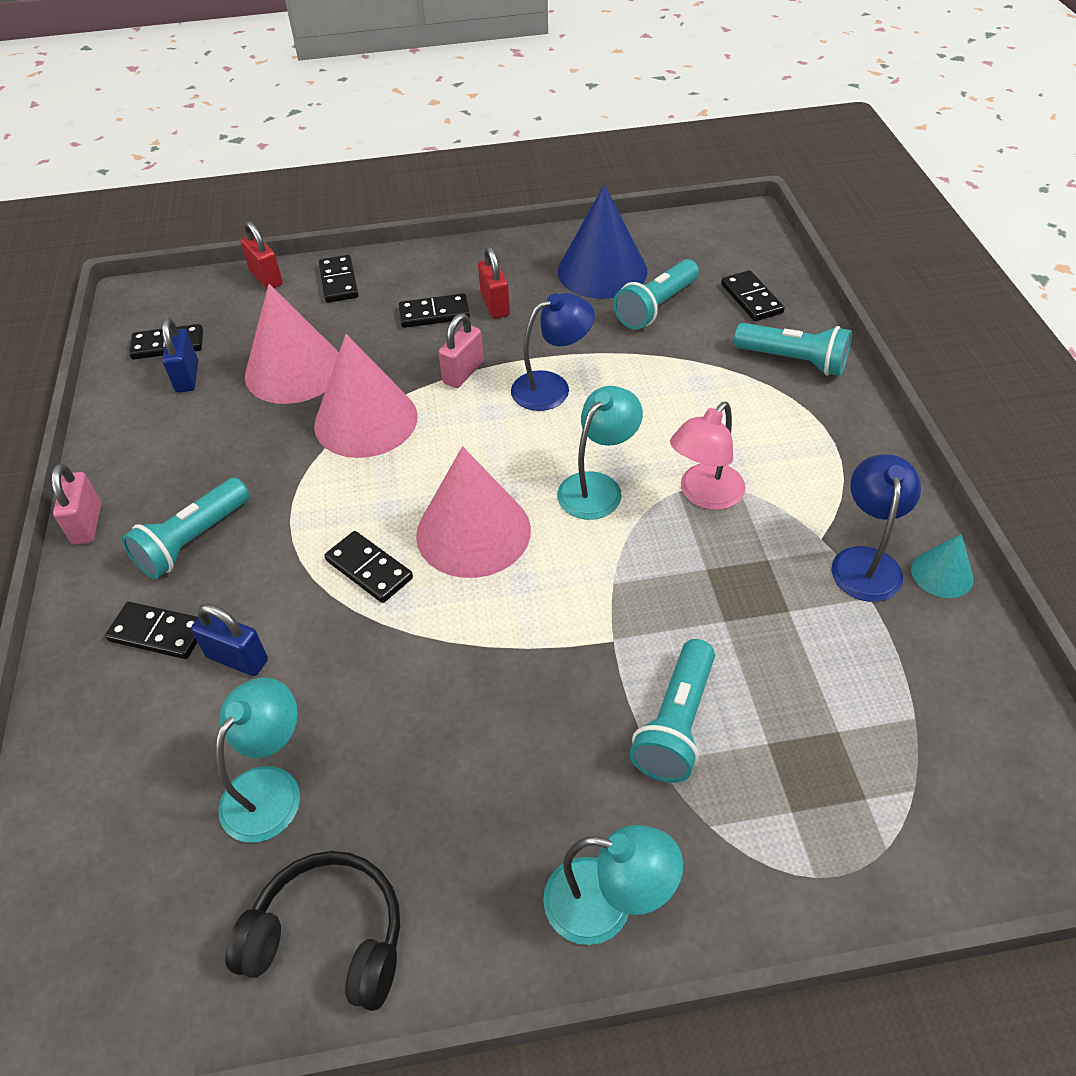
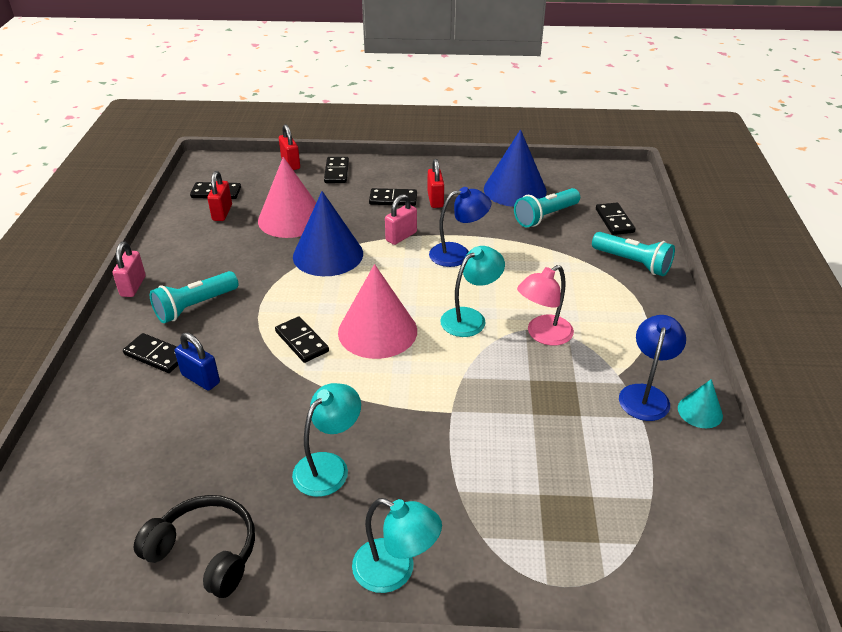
camera: 10 degrees right, 10 degrees down
(187, 377) = (222, 213): blue padlock -> red padlock
(270, 788) = (197, 457): turquoise lamp -> turquoise lamp (329, 466)
(366, 420) = (328, 255): pink cone -> blue cone
(676, 724) = (479, 470): turquoise flashlight -> none

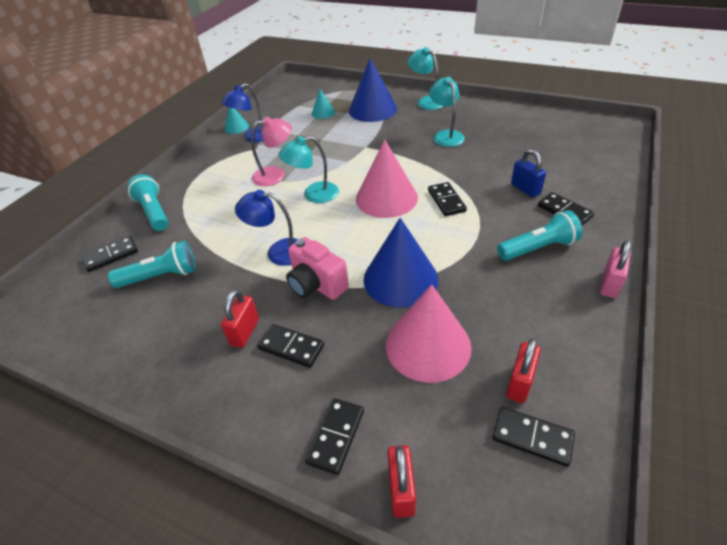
camera: 155 degrees left, 5 degrees up
(205, 552) = (513, 116): black headphones -> none
(329, 466) = (445, 135): turquoise lamp -> turquoise lamp turned 105 degrees clockwise
(401, 236) = (316, 285): pink padlock -> pink camera
(515, 190) = (147, 324): blue cone -> blue cone (372, 109)
(584, 484) = (323, 112): none -> turquoise cone
(614, 221) = (111, 255): black domino -> black domino turned 45 degrees clockwise

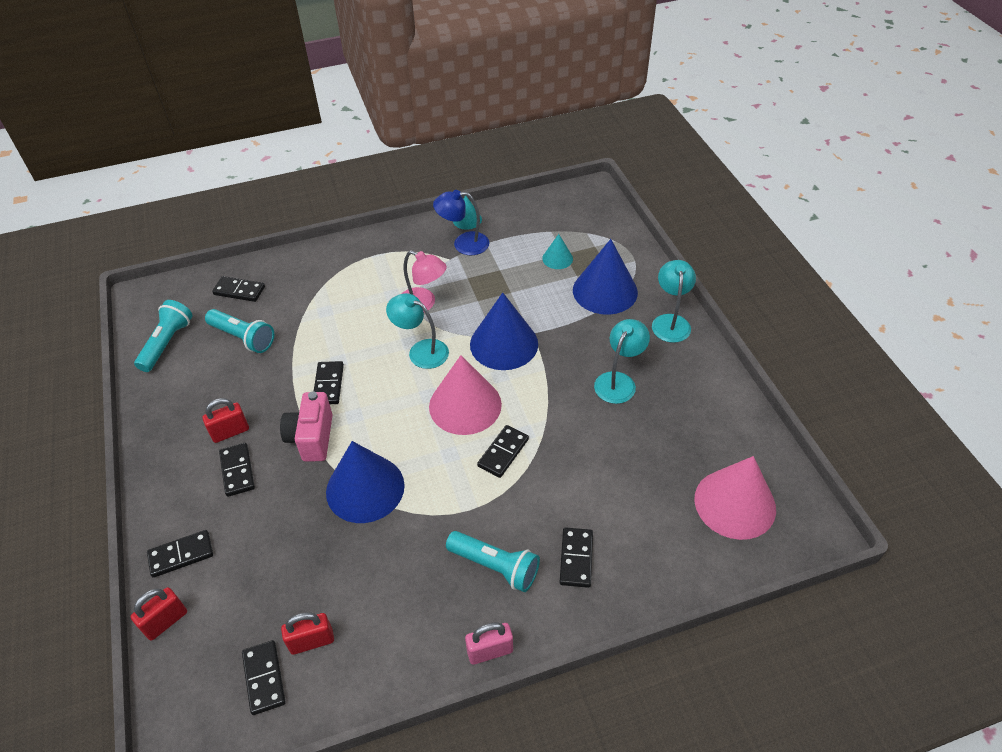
camera: 45 degrees right, 5 degrees up
(154, 212) = (305, 270): turquoise flashlight -> turquoise flashlight (167, 343)
(278, 251) = (328, 384): blue lamp -> black domino
(358, 160) = (504, 344): none -> blue cone
(428, 345) = (305, 555): pink cone -> pink cone (735, 503)
(525, 189) = (584, 505): blue padlock -> none

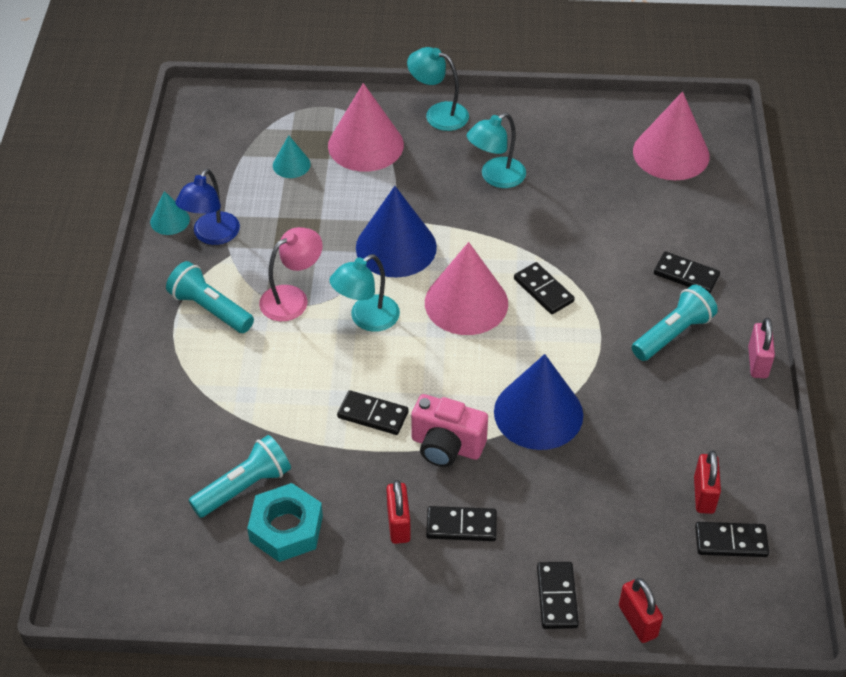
camera: 70 degrees left, 0 degrees up
(167, 343) = (204, 574): turquoise flashlight -> turquoise flashlight (210, 309)
(213, 371) = (286, 528): none -> turquoise nut
(239, 291) = (150, 478): black domino -> none
(605, 291) = (365, 145): blue cone -> pink cone
(618, 381) = (495, 177): turquoise lamp -> turquoise lamp turned 90 degrees counterclockwise

